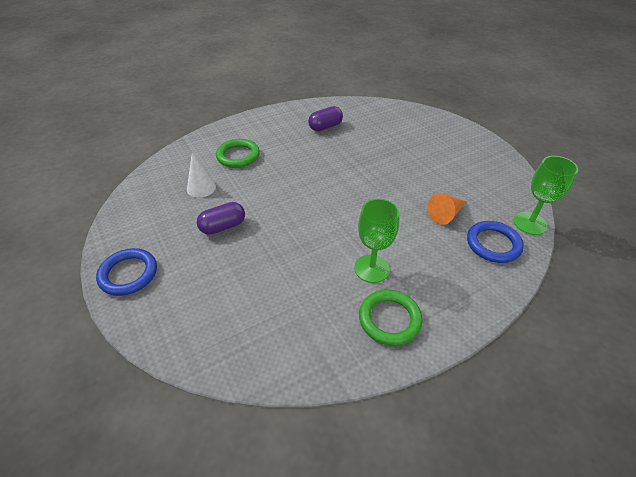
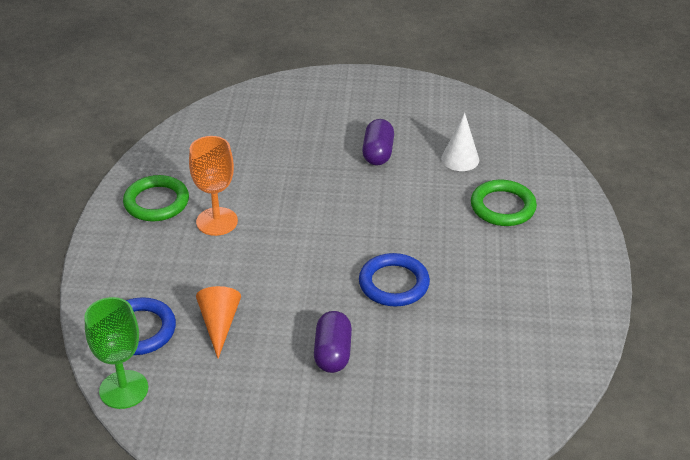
camera: 125 degrees right, 5 degrees down
(128, 274) = (369, 87): blue ring -> blue ring (394, 284)
(325, 127) = (509, 319): purple capsule -> purple capsule (333, 353)
(371, 268) = (217, 221): green goblet -> orange goblet

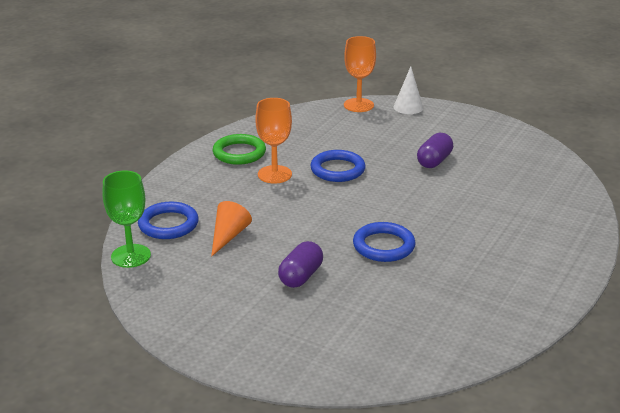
camera: 25 degrees right, 10 degrees down
(250, 96) = (358, 105): none -> orange goblet
(282, 194) = (337, 169): none -> blue ring
(460, 159) = (502, 180): white cone -> white cone (408, 107)
(503, 207) = (516, 219): green ring -> none

